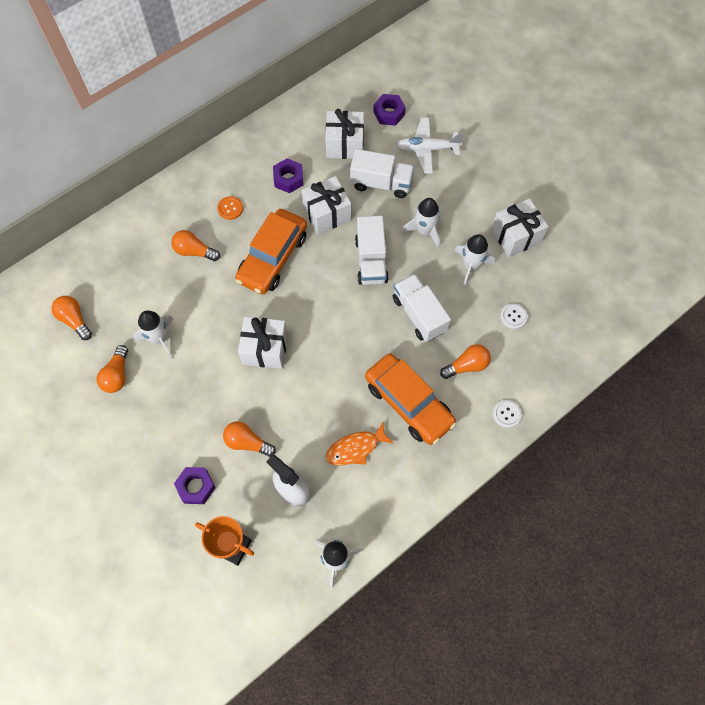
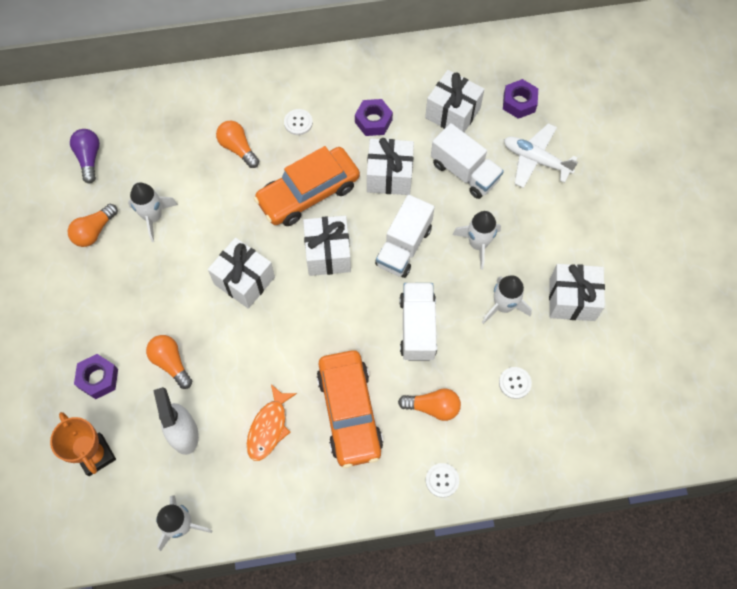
camera: 30 degrees right, 0 degrees up
(74, 320) = (89, 158): orange light bulb -> purple light bulb
(230, 208) = (298, 122): orange button -> white button
(317, 295) = (328, 253): none -> white gift
(355, 448) = (269, 427): orange fish -> orange fish turned 75 degrees counterclockwise

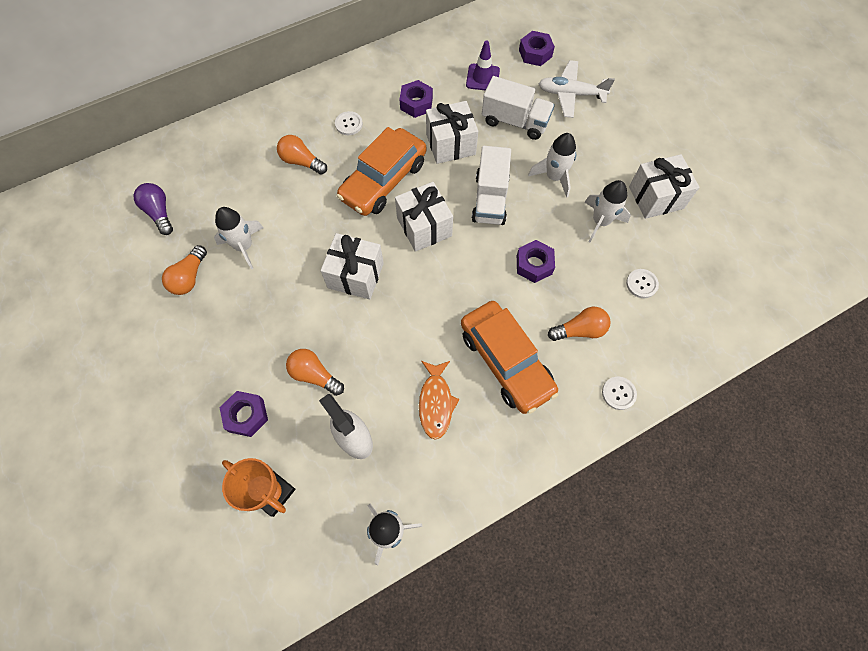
camera: 20 degrees left, 0 degrees up
(417, 327) = (534, 265): white truck -> purple nut
(452, 113) = (482, 78): white gift -> purple traffic cone

